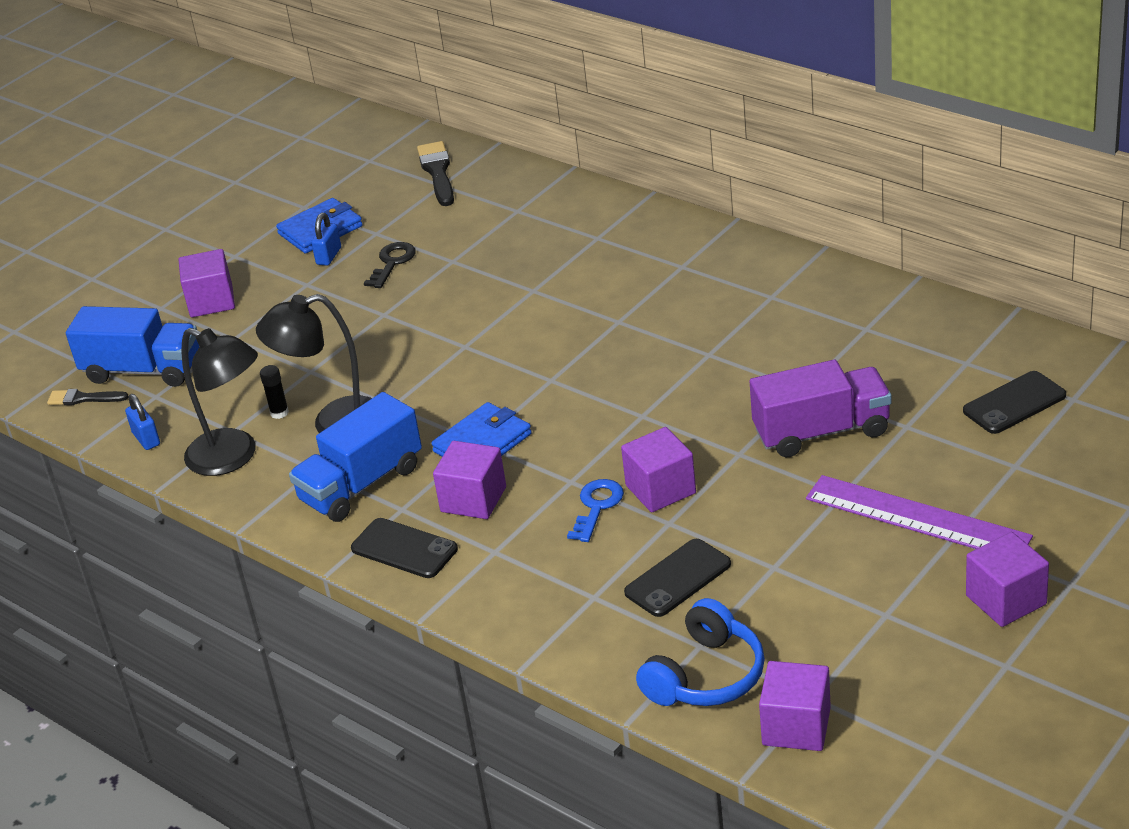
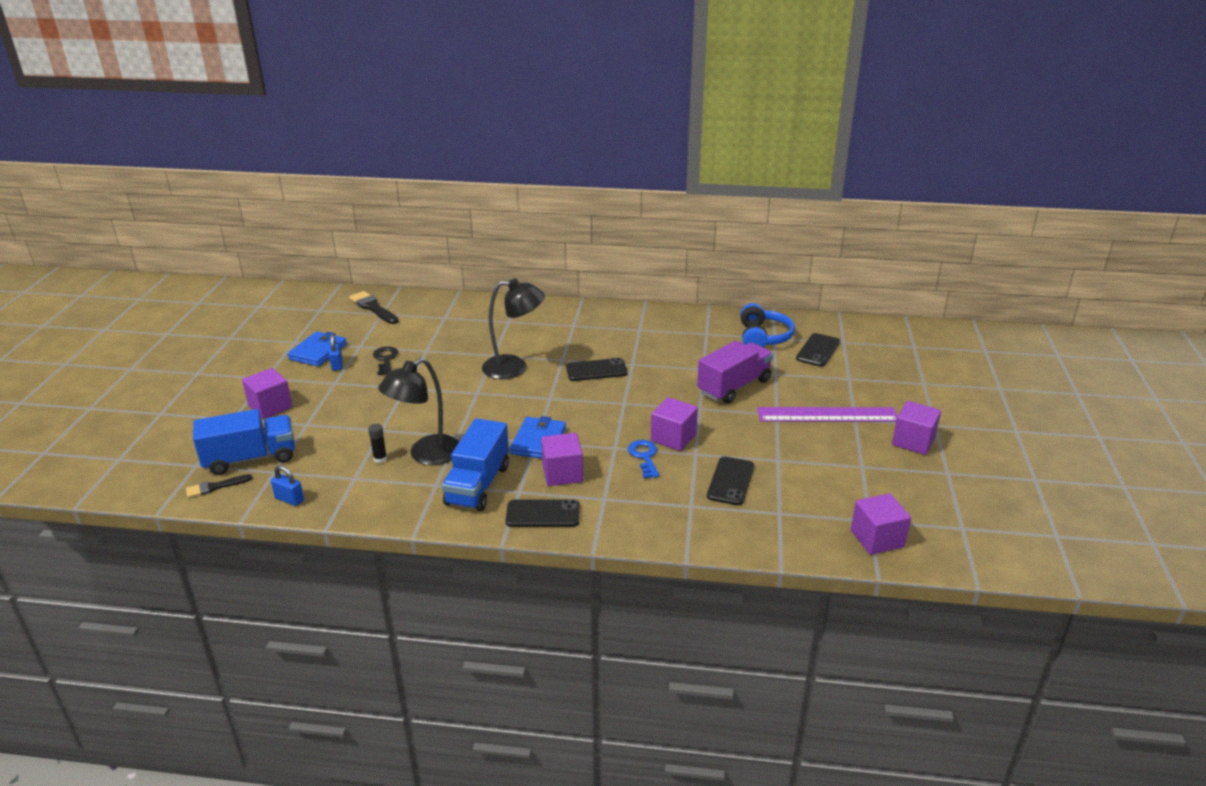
camera: 35 degrees left, 5 degrees down
(233, 457) = (368, 493): black lamp -> black lamp (514, 368)
(649, 351) = (596, 370): none -> black phone
(705, 675) = (799, 528): blue headphones -> blue headphones (763, 337)

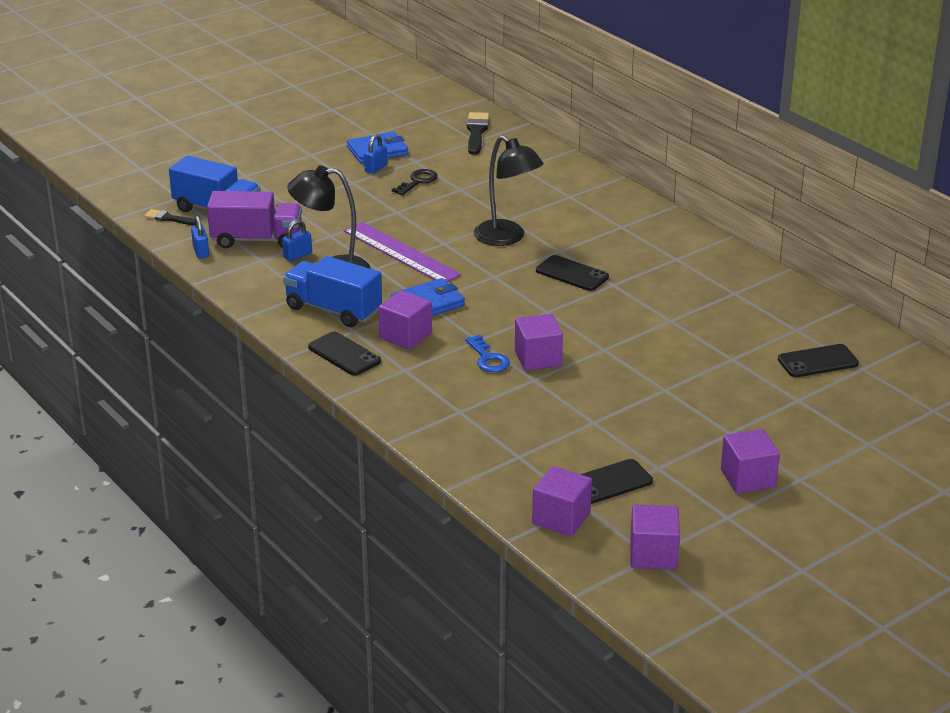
camera: 45 degrees right, 0 degrees up
(270, 407) = (282, 179): purple cube -> purple cube (653, 554)
(380, 459) = (297, 255): black glue stick -> blue padlock
(478, 485) = (333, 310): blue truck -> blue truck turned 60 degrees clockwise
(644, 456) = (488, 359): blue key -> blue key turned 120 degrees clockwise
(730, 481) = (523, 414): black phone -> black phone (609, 483)
(734, 387) = (669, 349): purple truck -> purple truck (257, 240)
(763, 337) = (784, 323): blue headphones -> none
(827, 414) = (710, 415): purple ruler -> purple ruler (401, 252)

